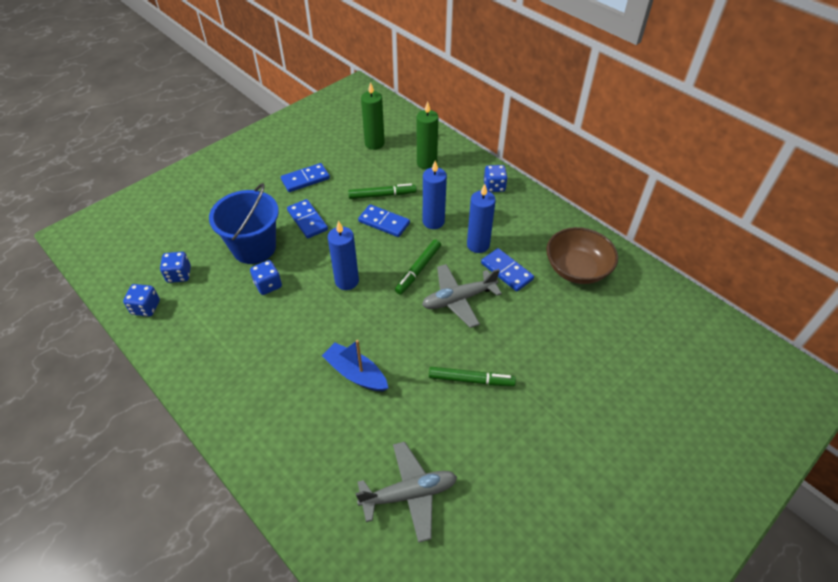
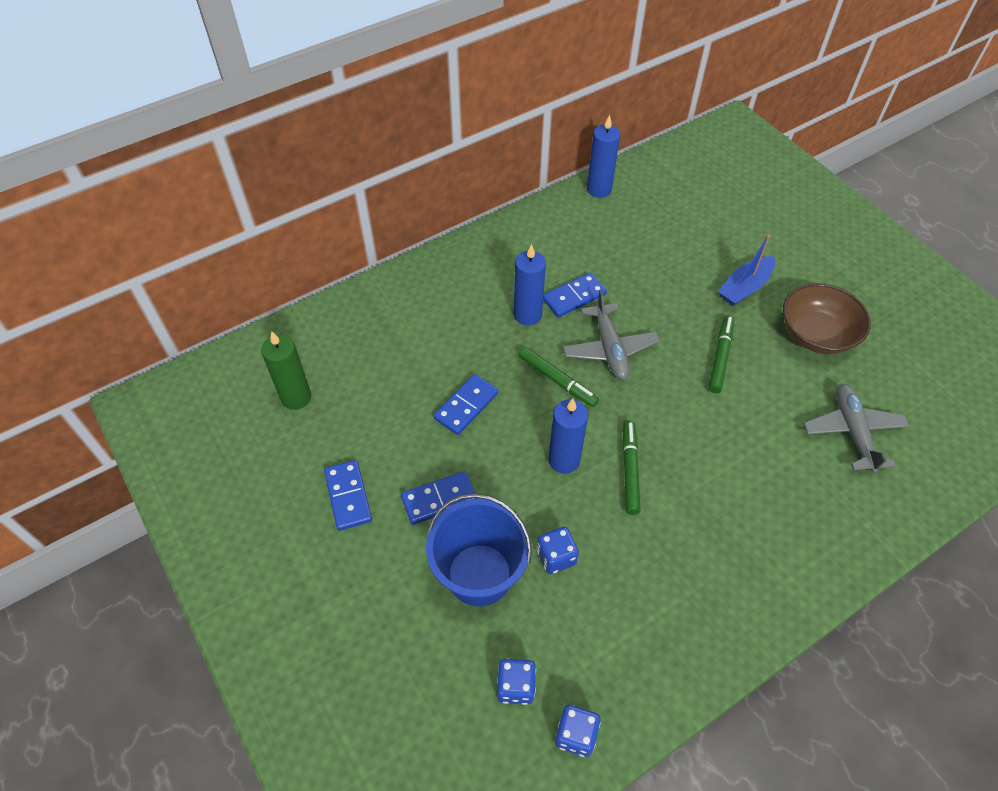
camera: 80 degrees left, 5 degrees up
(356, 373) = (707, 464): blue boat -> blue boat (745, 287)
(382, 195) = (412, 401): green marker -> green marker (630, 469)
(426, 163) = (361, 341): green candle -> none
(433, 221) = (477, 352): blue candle -> blue candle (599, 189)
(494, 186) = (430, 280): blue dice -> none
(577, 269) = (580, 237): brown bowl -> brown bowl (816, 334)

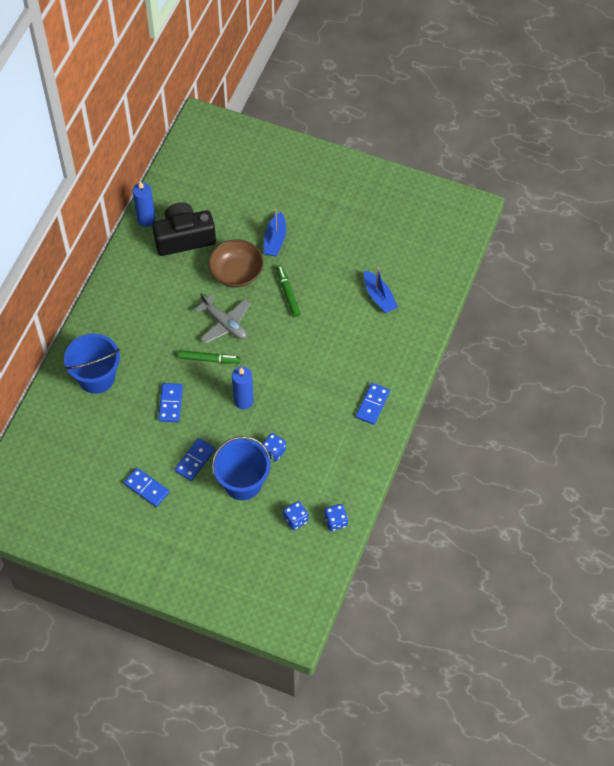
camera: 35 degrees left, 5 degrees up
(296, 397) = (72, 456): green candle -> none
(403, 323) = (96, 377): none -> blue bucket
(527, 315) = (164, 330): blue candle -> none
(574, 297) = (182, 303): blue domino -> blue domino (372, 404)
(629, 229) = (184, 238): none -> black camera
(630, 469) = (280, 385): green marker -> none
(816, 334) = (330, 248): brown bowl -> brown bowl (236, 273)
(852, 432) = (379, 296): grey plane -> blue boat

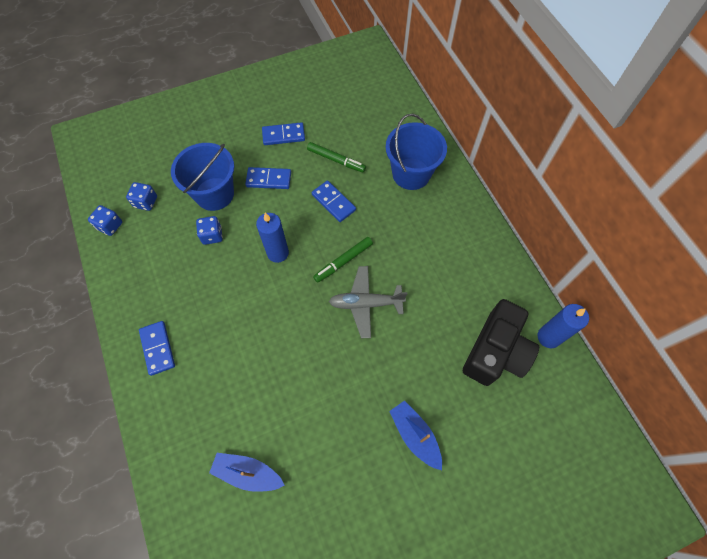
camera: 135 degrees right, 5 degrees up
(195, 460) = (268, 179): blue domino -> blue domino turned 75 degrees counterclockwise
(236, 273) = (410, 362): brown bowl -> none
(287, 293) = (342, 387): green marker -> green marker (336, 160)

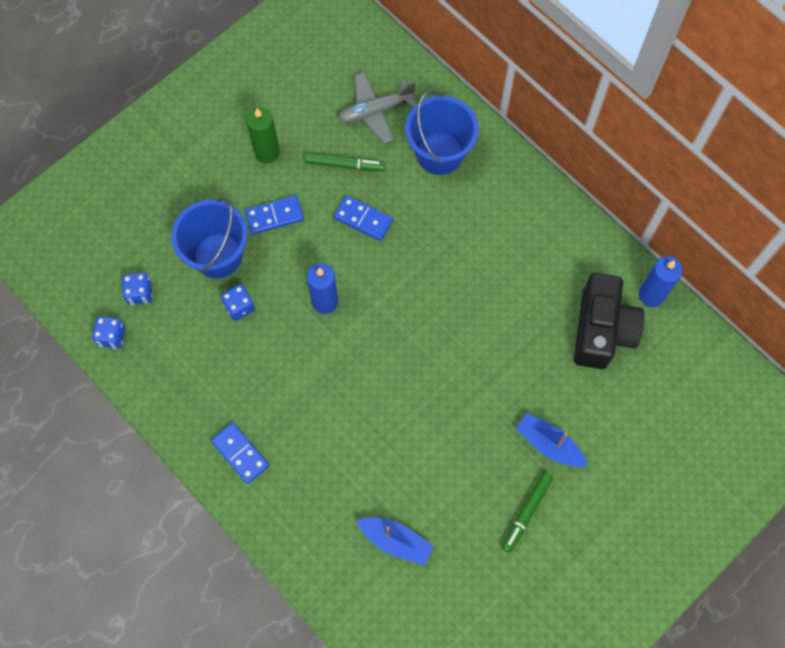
camera: 20 degrees left, 5 degrees up
(248, 473) = (395, 541): blue boat -> blue boat turned 150 degrees counterclockwise
(283, 135) = (267, 152): blue domino -> green candle
(343, 261) = (403, 286): green marker -> green marker (526, 512)
(366, 304) = (447, 325): grey plane -> grey plane (375, 111)

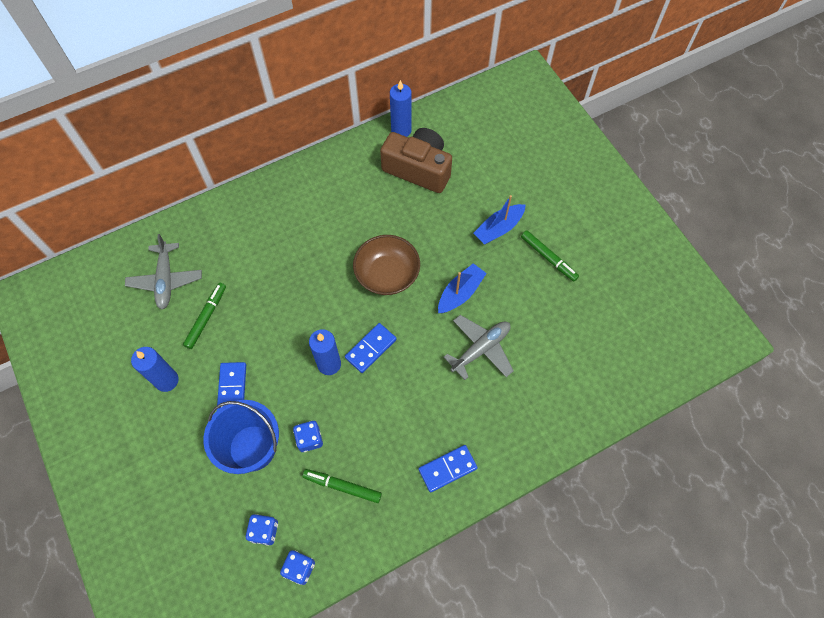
camera: 75 degrees left, 5 degrees down
(198, 353) = (342, 486): none -> green marker
(267, 152) = (166, 380): green candle -> blue candle
(363, 219) = (264, 315): blue domino -> blue domino (371, 349)
(385, 458) = (480, 349): none -> grey plane
(395, 541) = (552, 358): blue boat -> blue boat (460, 293)
(439, 153) = (227, 241): blue bucket -> none
(448, 332) = (387, 274): none -> brown bowl
(602, 330) = (418, 169): black camera -> brown camera

